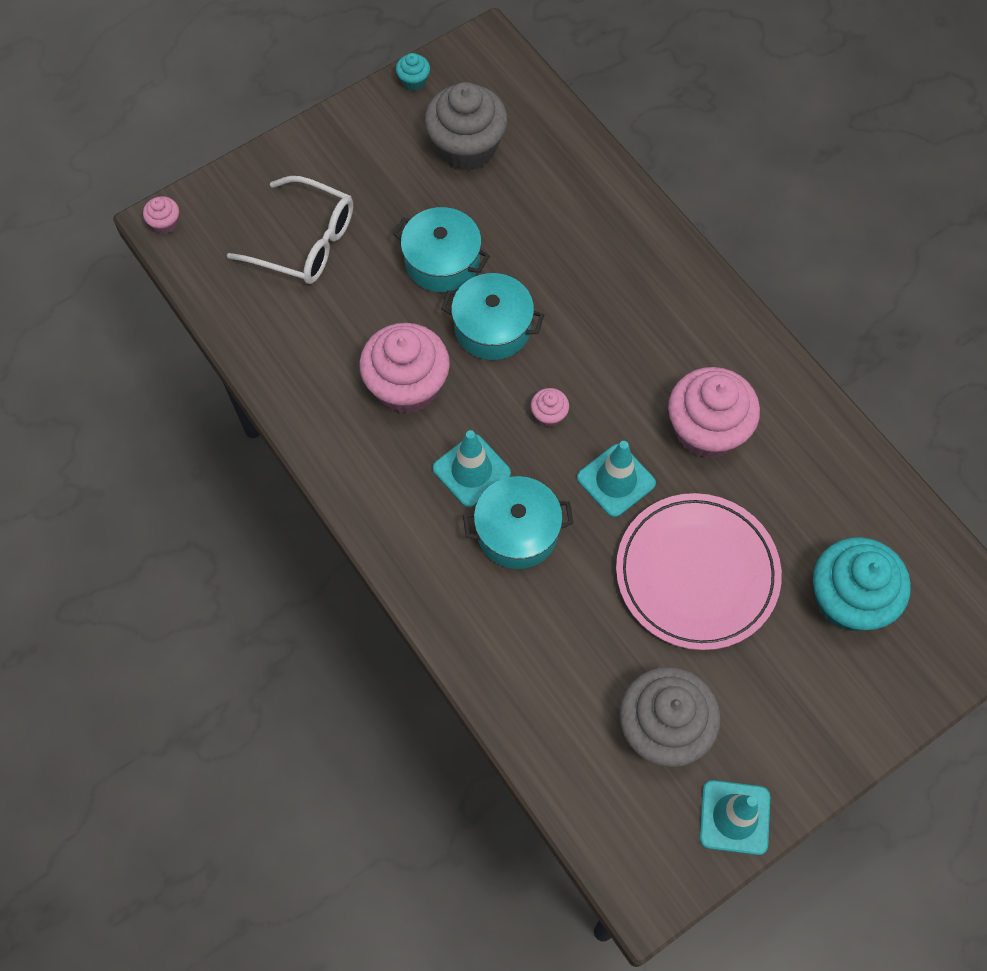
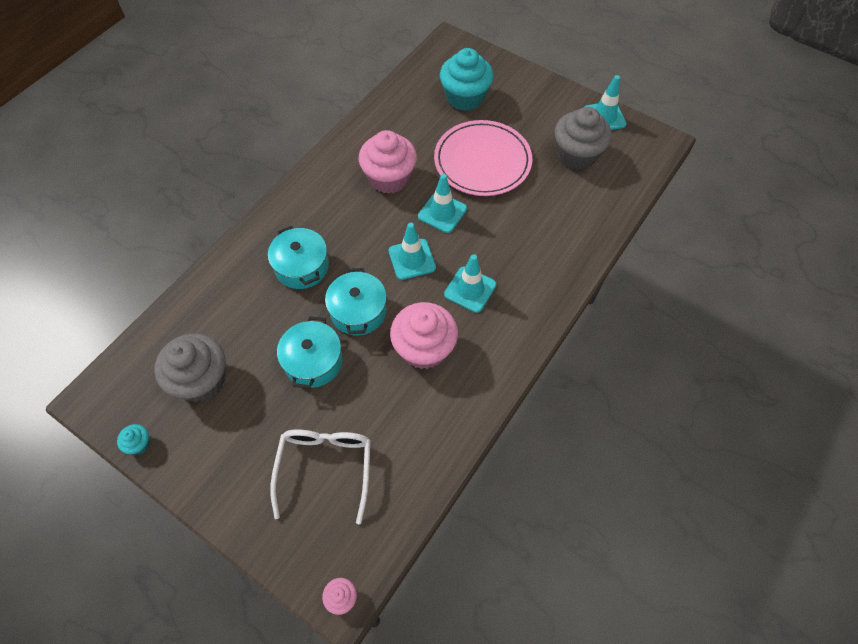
camera: 110 degrees left, 5 degrees down
(517, 531) = (499, 252): turquoise pot -> turquoise pot (302, 267)
(549, 414) = (412, 259): pink cupcake -> turquoise traffic cone

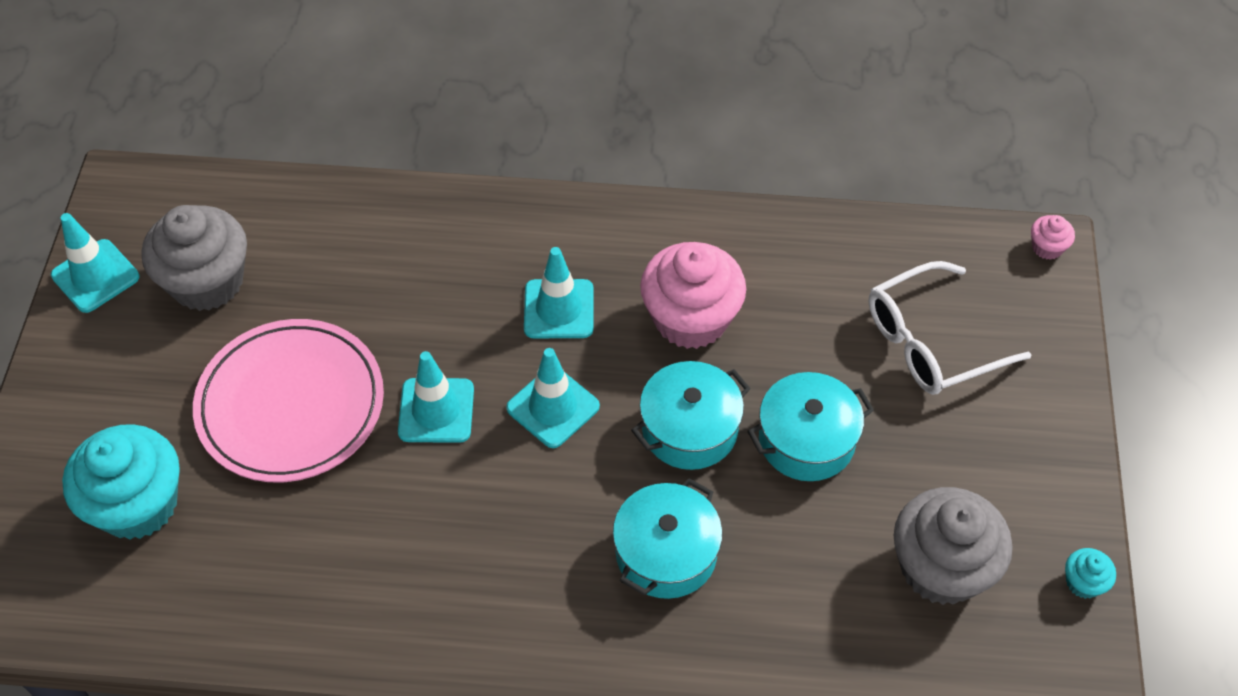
camera: 120 degrees left, 5 degrees down
(389, 178) = (405, 526): pink cupcake -> none

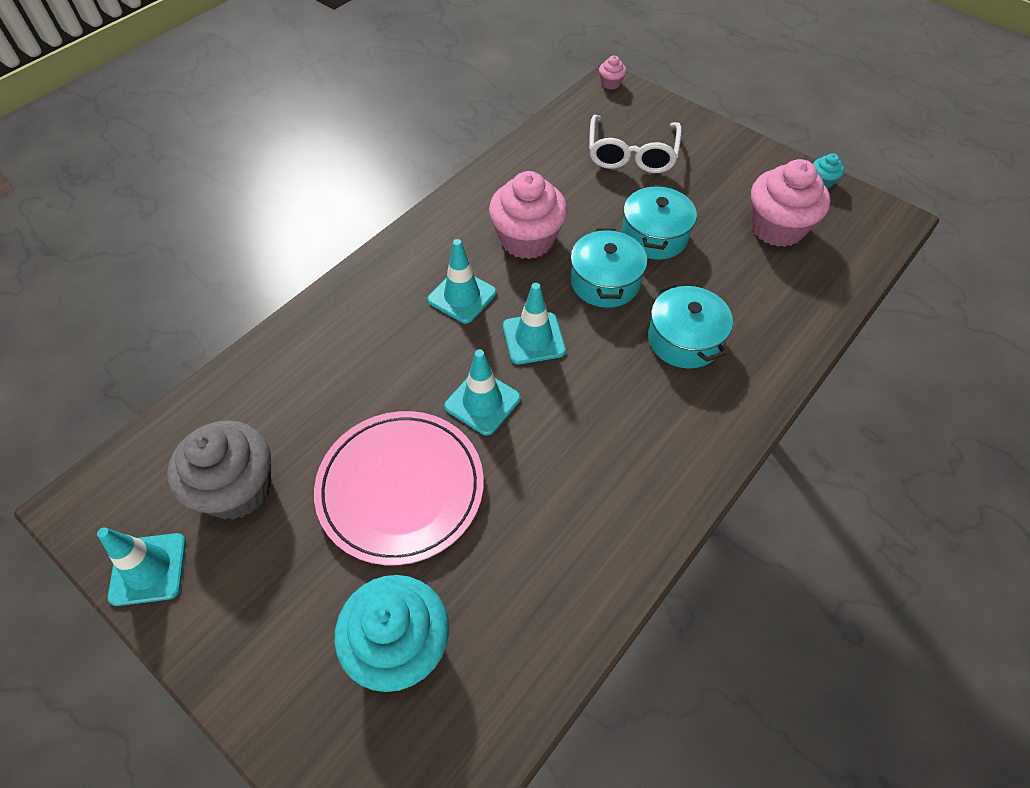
camera: 55 degrees left, 0 degrees up
(941, 568) = (777, 228): grey cupcake -> pink cupcake

